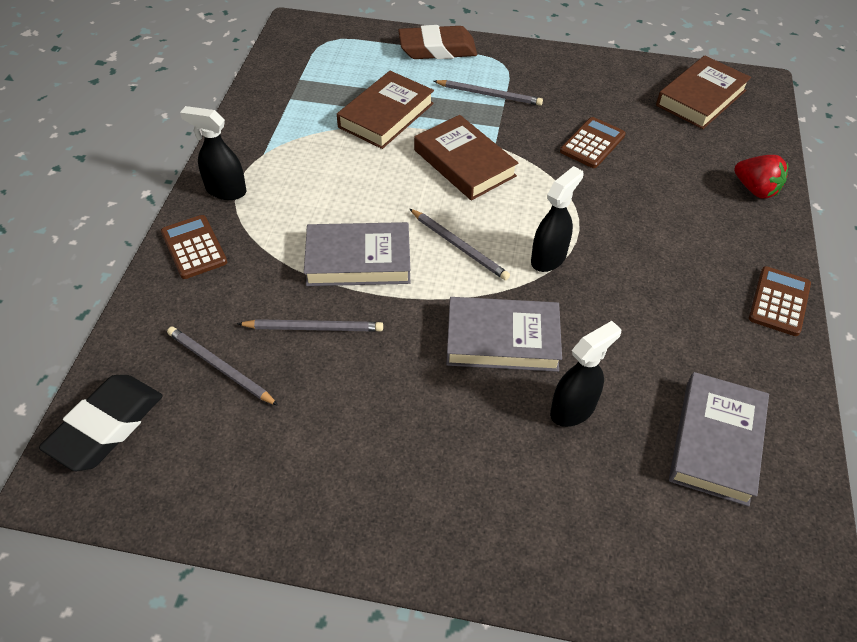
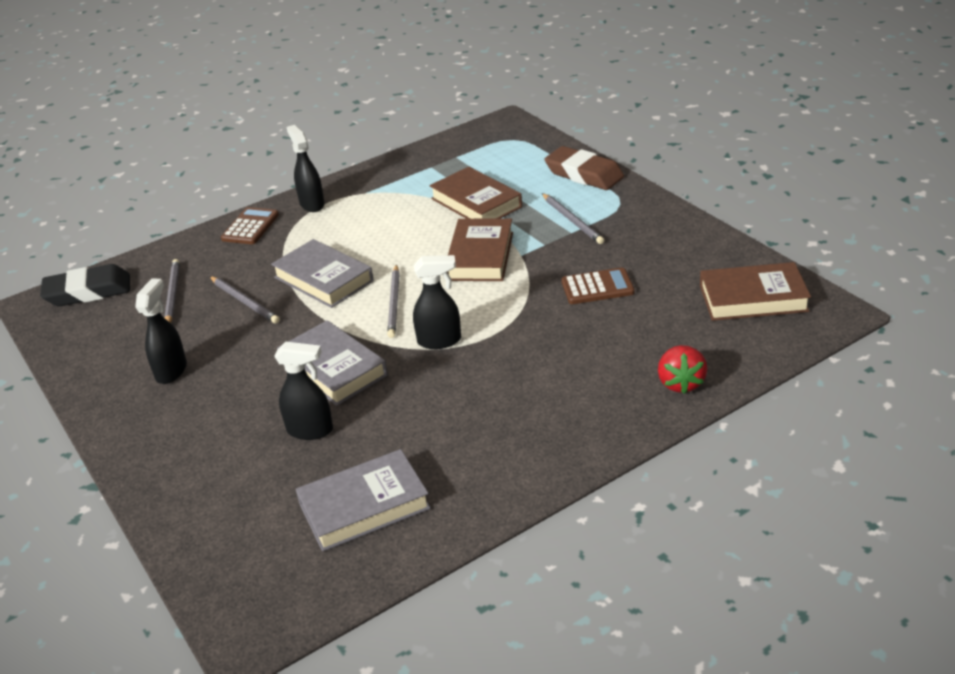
camera: 50 degrees right, 15 degrees down
(352, 446) = (171, 371): none -> black spray bottle
(386, 115) = (476, 203): brown book -> brown book turned 60 degrees clockwise
(779, 301) = (560, 461): brown calculator -> none

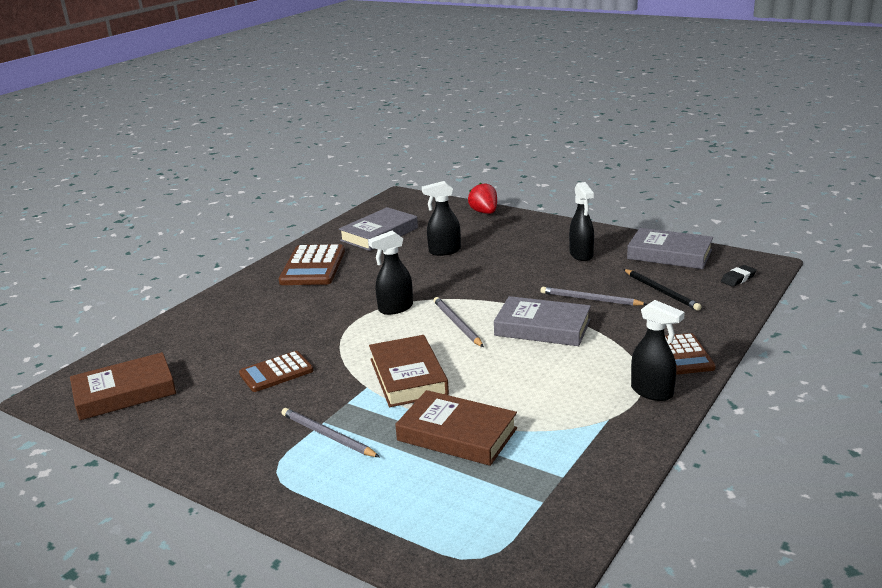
camera: 155 degrees right, 10 degrees down
(88, 292) = (738, 279): black eraser -> black eraser, size x0.48
(172, 294) = (661, 291): grey pencil -> black pencil
(333, 368) = (463, 278): grey book -> grey book (669, 254)
(498, 451) = (313, 266): none -> brown calculator
(584, 174) = (338, 508): brown eraser -> none
(681, 383) = (192, 321): red strawberry -> red strawberry (484, 212)

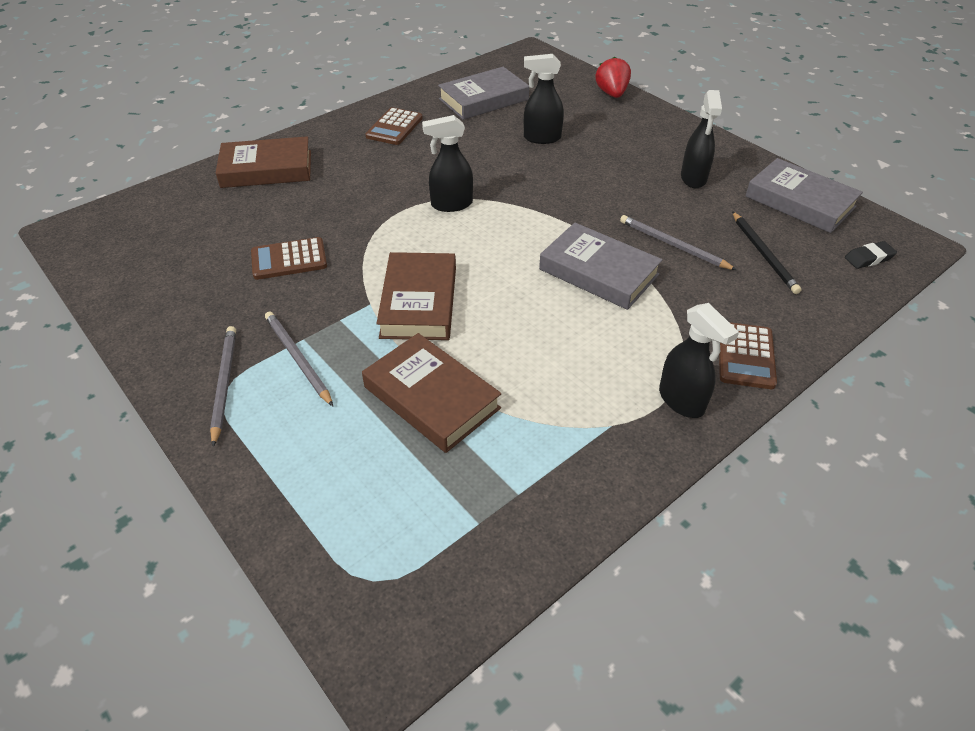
camera: 15 degrees right, 20 degrees up
(124, 392) = (134, 246): brown book -> brown book (266, 169)
(313, 266) = (394, 127): brown calculator -> brown calculator, size x0.65
(457, 324) = (506, 242): grey pencil -> grey pencil (224, 384)

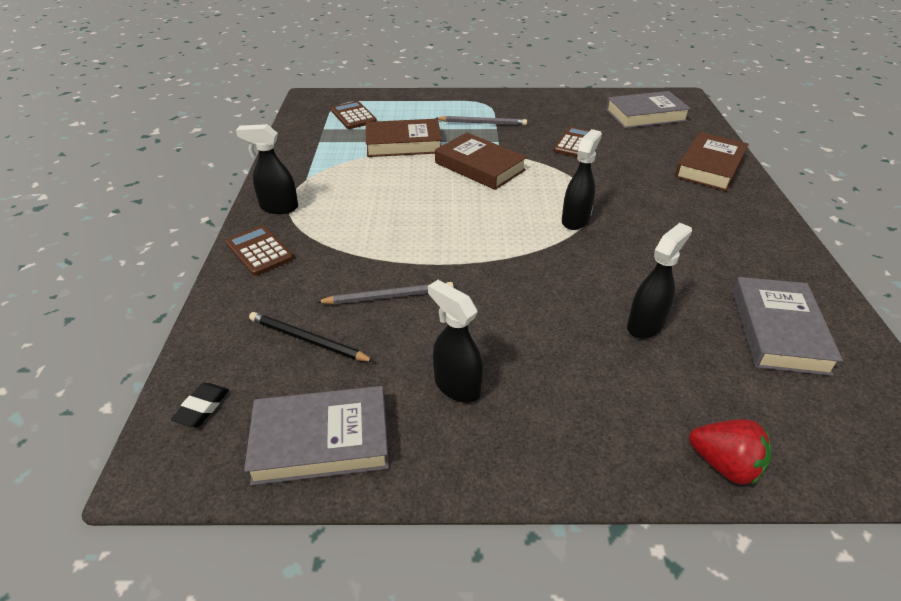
camera: 130 degrees right, 5 degrees down
(224, 384) = (490, 104): grey pencil -> none
(394, 127) = (743, 245): brown calculator -> brown calculator (353, 116)
(598, 272) = (413, 241): grey book -> grey book (645, 115)

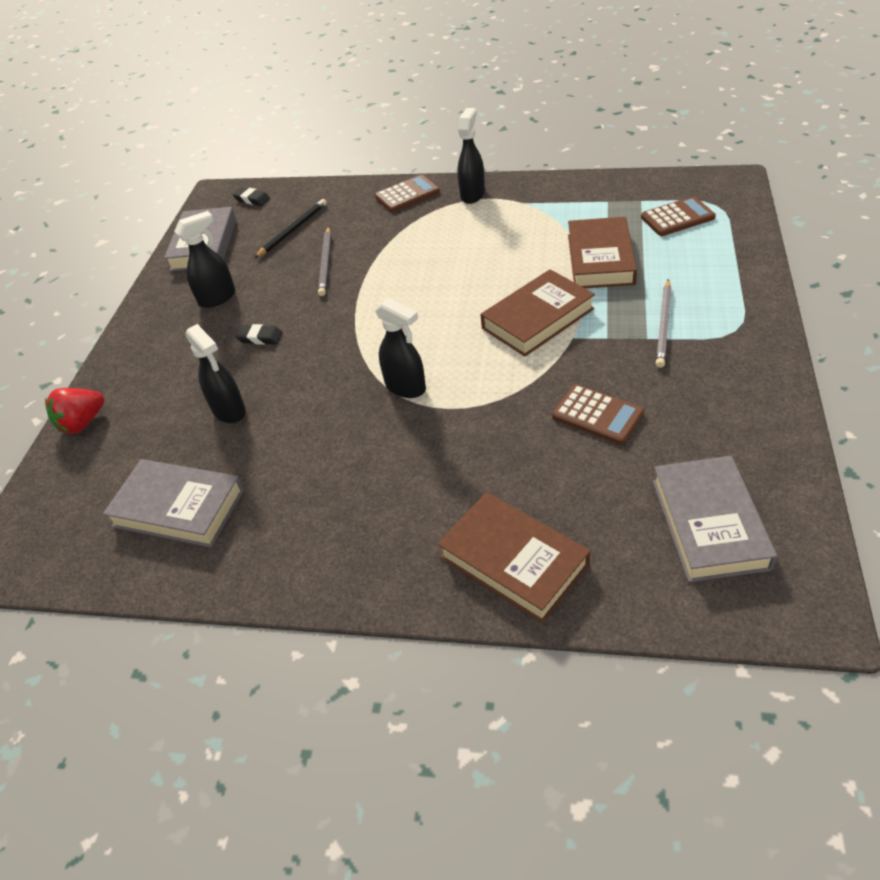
camera: 105 degrees right, 5 degrees up
(528, 326) = (260, 337): none -> black eraser

